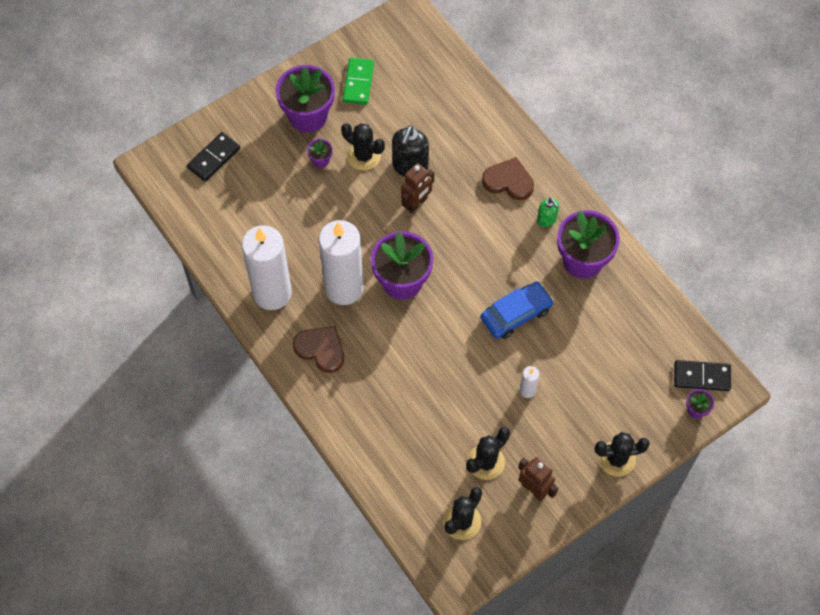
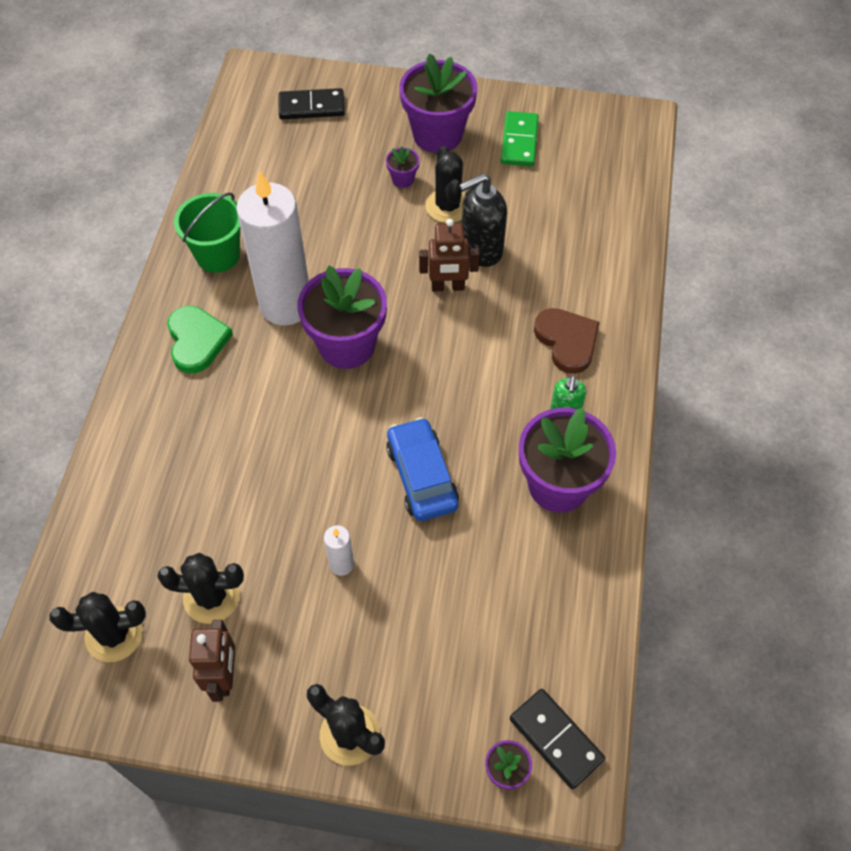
camera: 45 degrees right, 5 degrees down
(272, 293) = (218, 255): white candle -> green bucket
(321, 349) = (197, 341): brown heart -> green heart
(358, 82) = (519, 141): green domino -> green domino turned 45 degrees counterclockwise
(516, 314) = (422, 476): blue car -> blue car turned 120 degrees counterclockwise

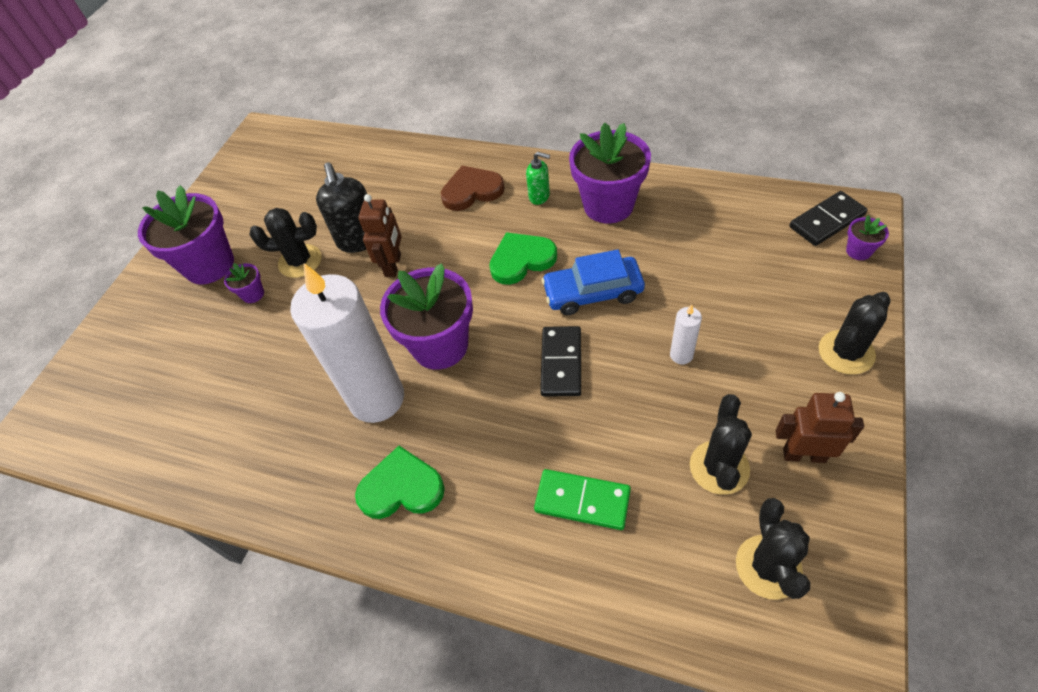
camera: 75 degrees left, 5 degrees down
(218, 255) = (288, 467): green bucket -> none
(311, 107) = (116, 371): black domino -> black domino (561, 363)
(464, 403) = (521, 260): none -> green heart
(519, 141) = (246, 207): green domino -> green domino (582, 501)

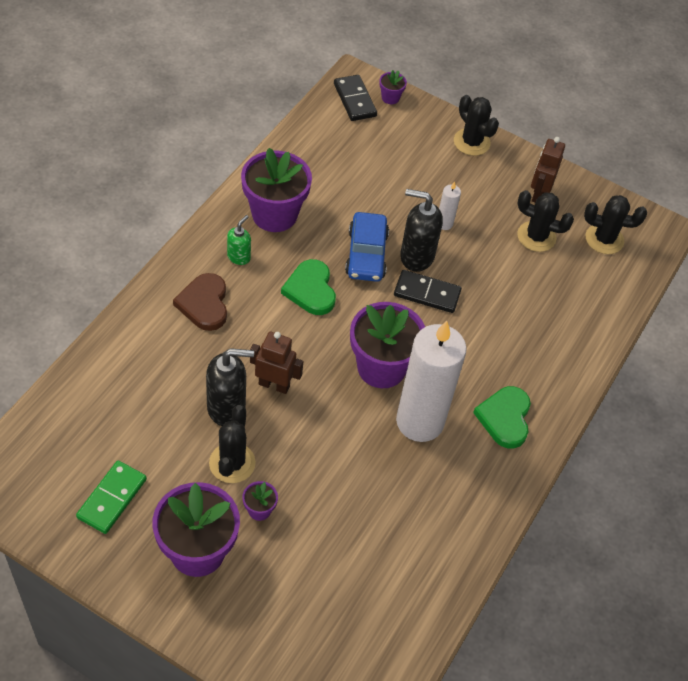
camera: 90 degrees left, 0 degrees up
(582, 501) = (542, 314): green domino -> green domino (112, 498)
(613, 339) = (416, 256): none -> black soap dispenser

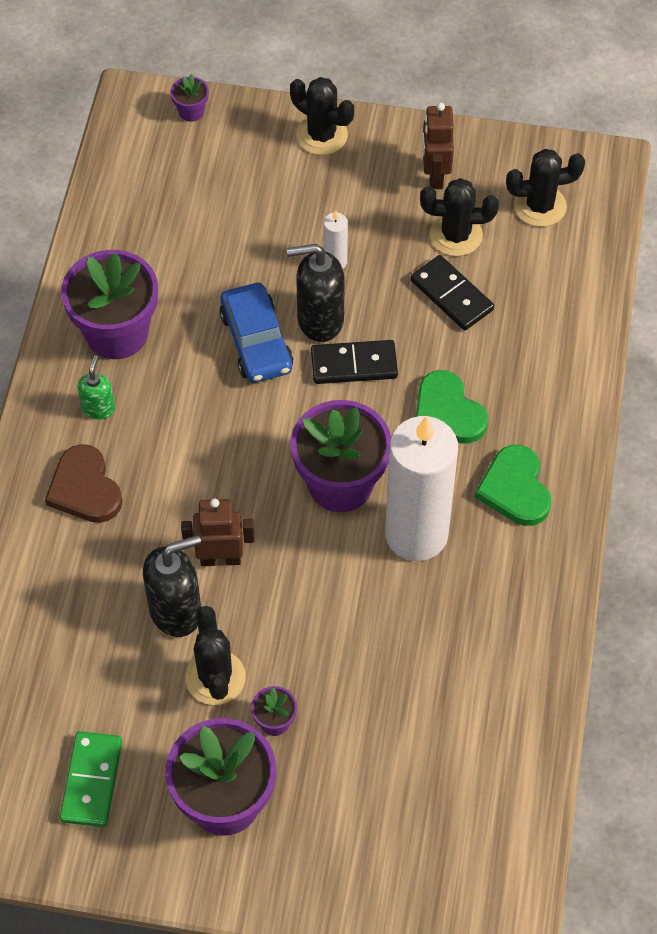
camera: 15 degrees left, 5 degrees up
(310, 290) = (208, 417): green heart -> green heart (447, 412)
(355, 100) = (147, 132): black domino -> black domino (452, 295)

